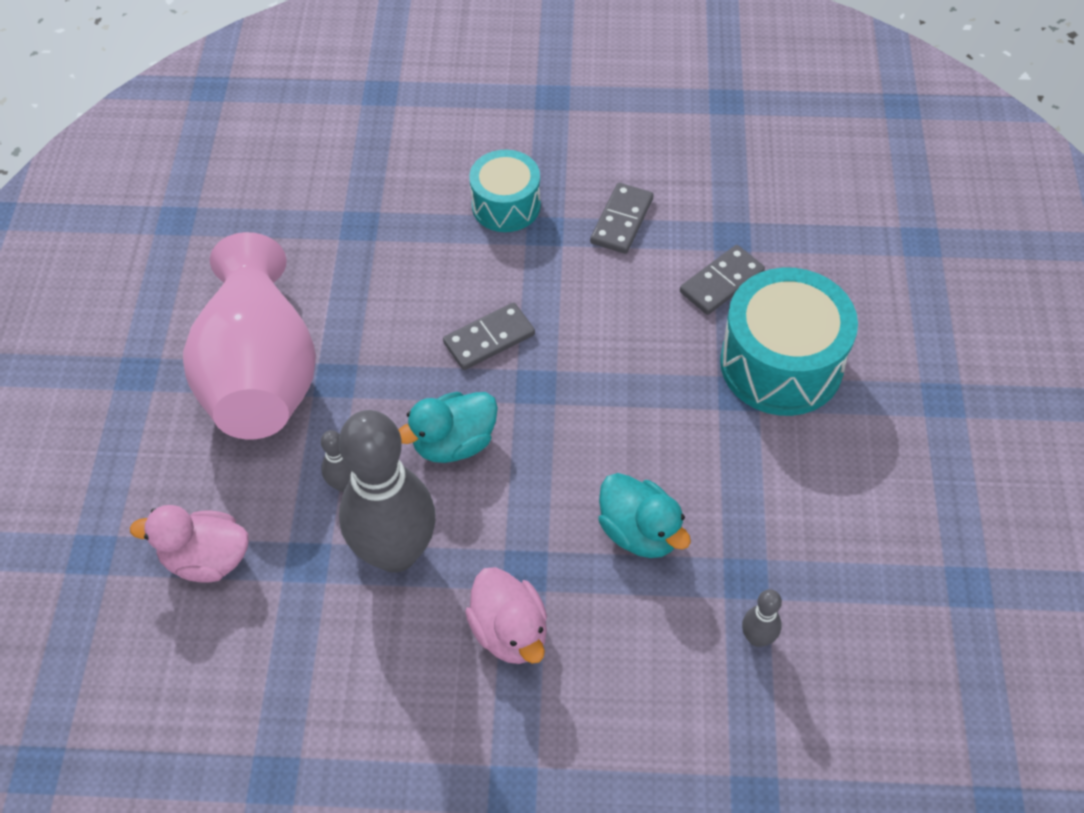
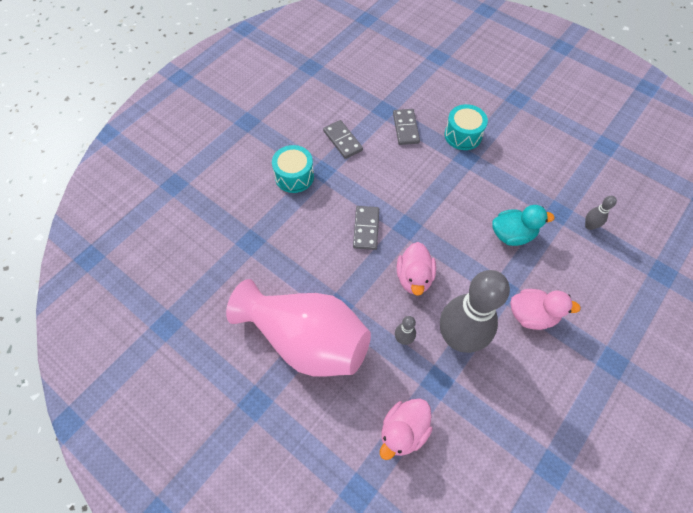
camera: 55 degrees left, 5 degrees up
(454, 443) = (414, 277): turquoise duck -> pink duck
(781, 364) = (463, 135): turquoise drum -> turquoise drum, size x0.61

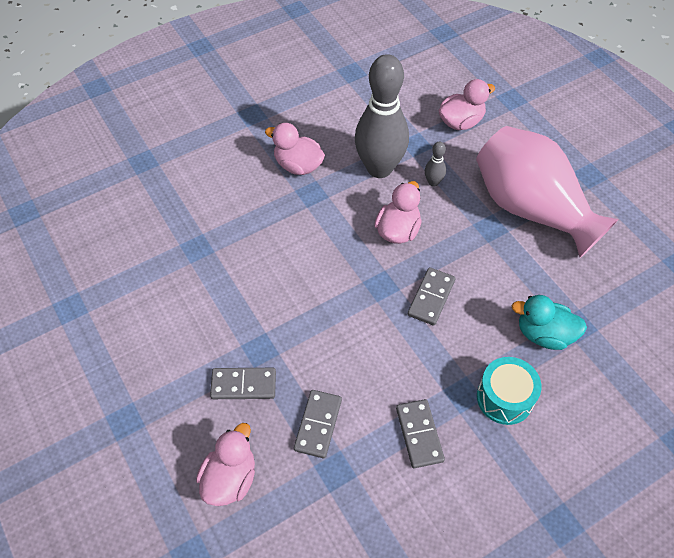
camera: 160 degrees left, 5 degrees down
(440, 90) = (230, 478): none -> pink duck
(463, 135) = (243, 385): turquoise drum -> grey domino
(512, 235) = (266, 240): turquoise duck -> turquoise duck (544, 334)
(589, 226) = (175, 223): grey bowling pin -> none

